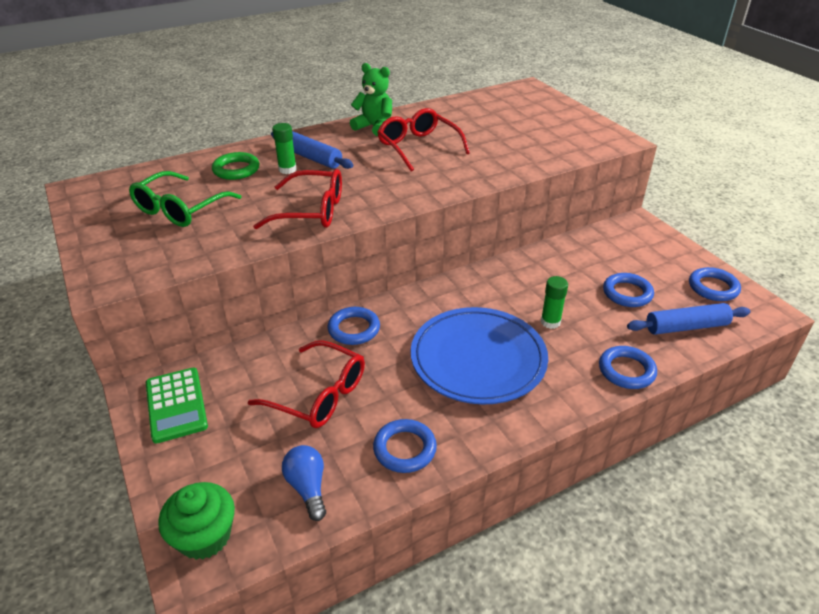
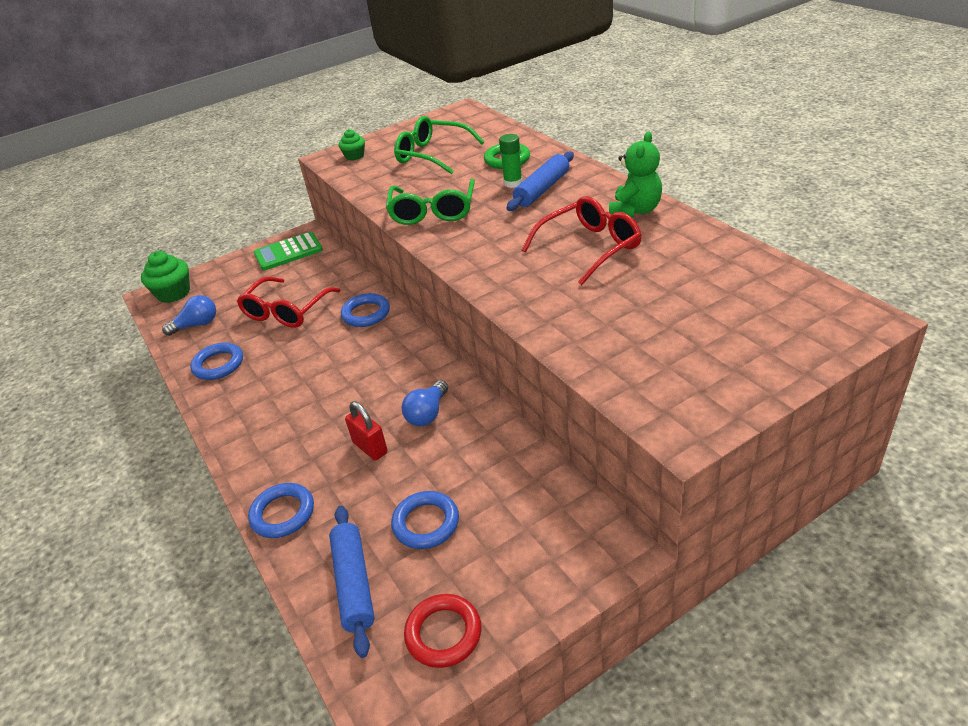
camera: 90 degrees right, 0 degrees up
(123, 263) = (354, 156): none -> green cupcake
(311, 211) = (433, 211): red glasses -> green glasses
(478, 359) = (316, 396): blue plate -> none
(513, 290) = (427, 414): none -> blue light bulb
(550, 322) = (370, 448): green glue stick -> red padlock
(713, 287) = (443, 633): blue ring -> red ring

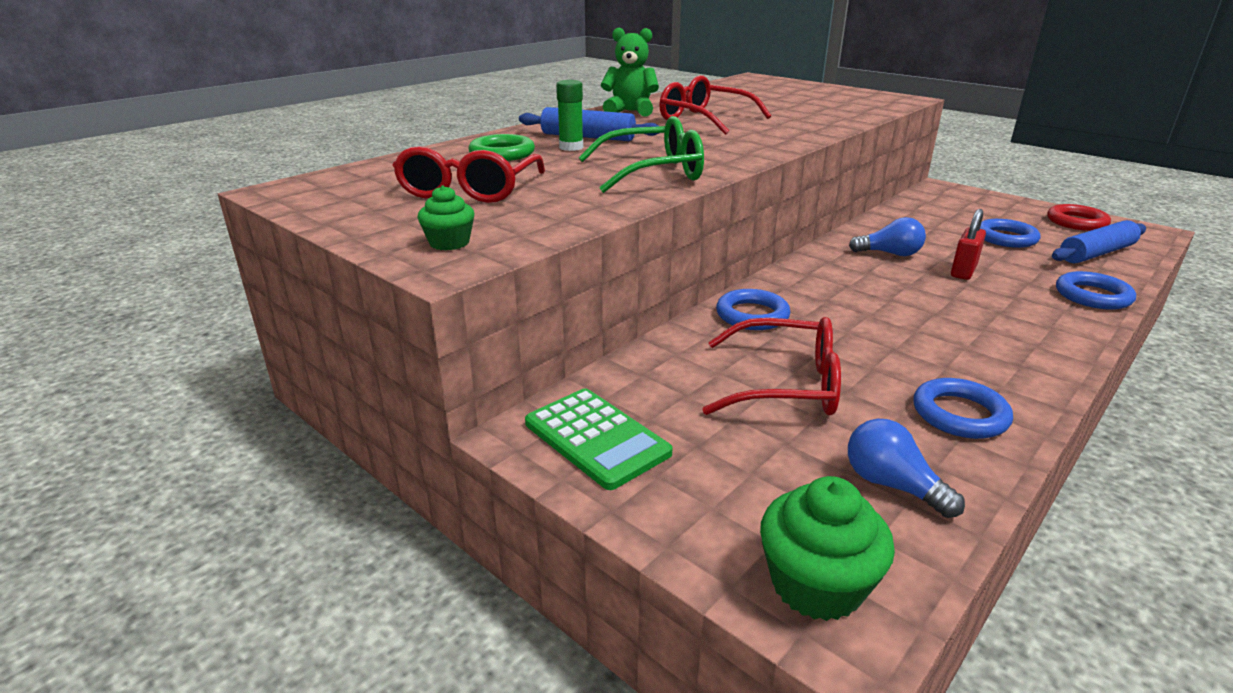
camera: 110 degrees left, 10 degrees down
(432, 155) = (469, 190): green glasses -> red glasses

